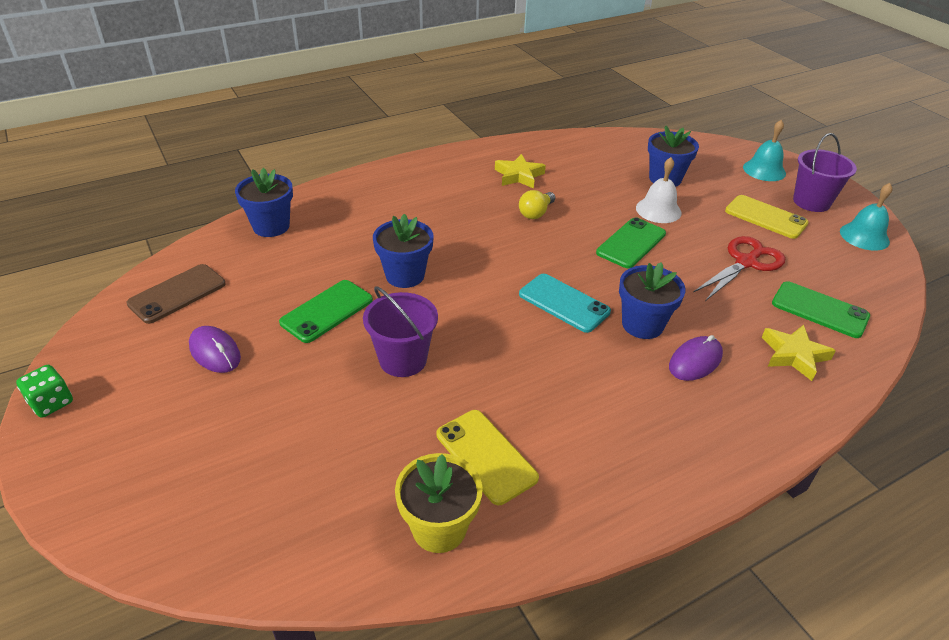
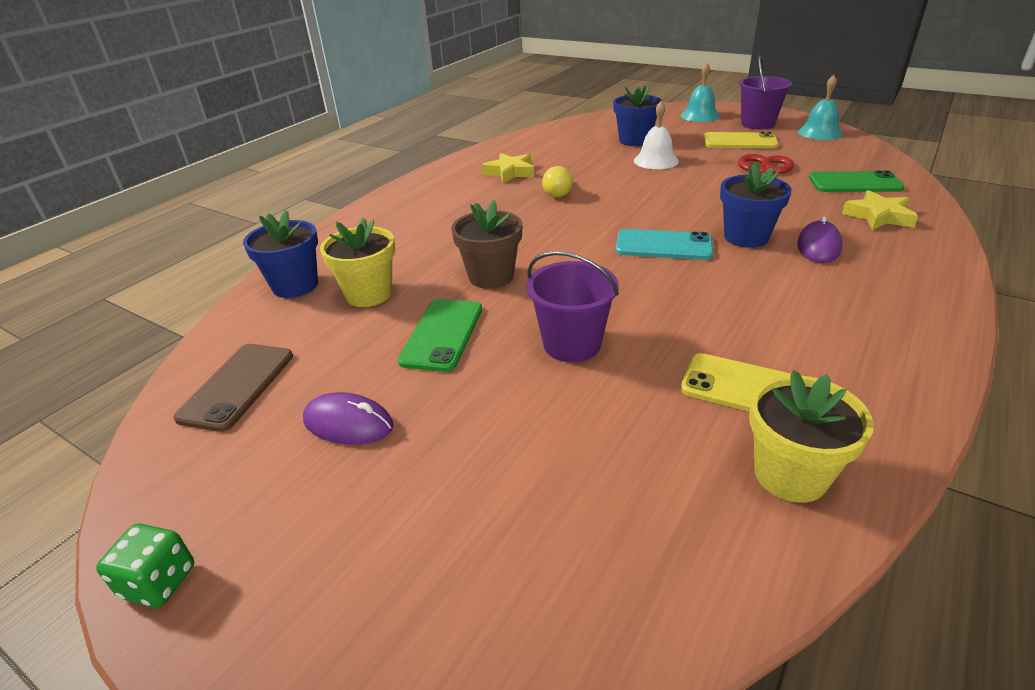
camera: 25 degrees left, 5 degrees down
(310, 255) = (369, 294): none -> yellow flower pot
(405, 275) = (491, 276): blue flower pot -> brown flower pot
(631, 243) = (663, 187): green phone -> none

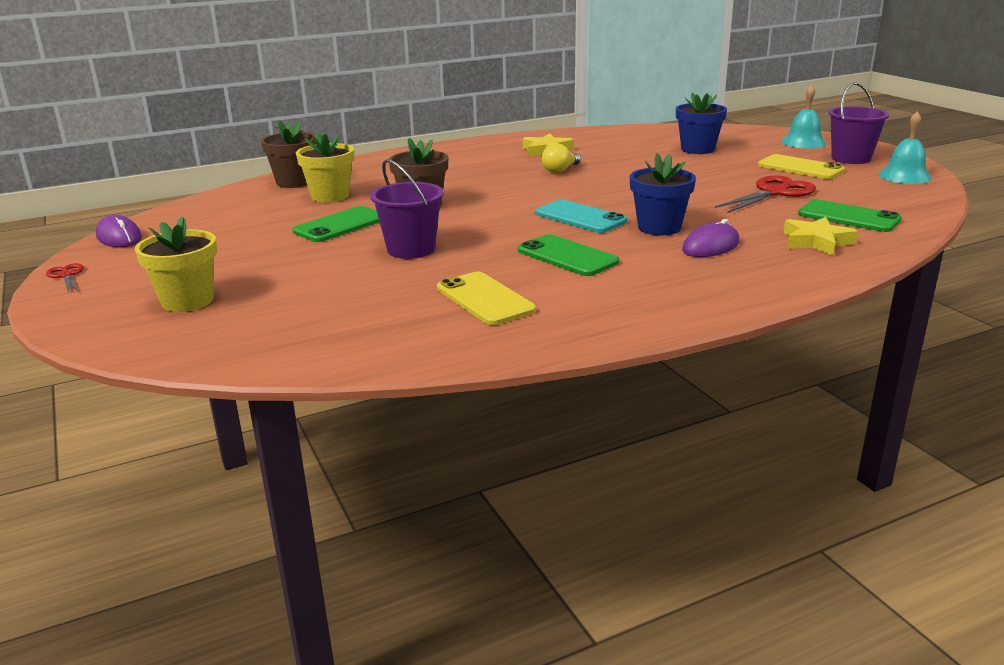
camera: 30 degrees right, 10 degrees down
(159, 581) = (66, 275): green dice -> red scissors
(237, 386) = (197, 218): brown phone -> none
(295, 285) = (294, 182): blue flower pot -> brown flower pot
(348, 423) = (227, 248): purple mouse -> purple mouse (119, 237)
(656, 160) = (687, 166): white bell -> none
(730, 299) = (567, 256): none -> green phone
(790, 475) = (430, 337): yellow flower pot -> yellow flower pot (187, 301)

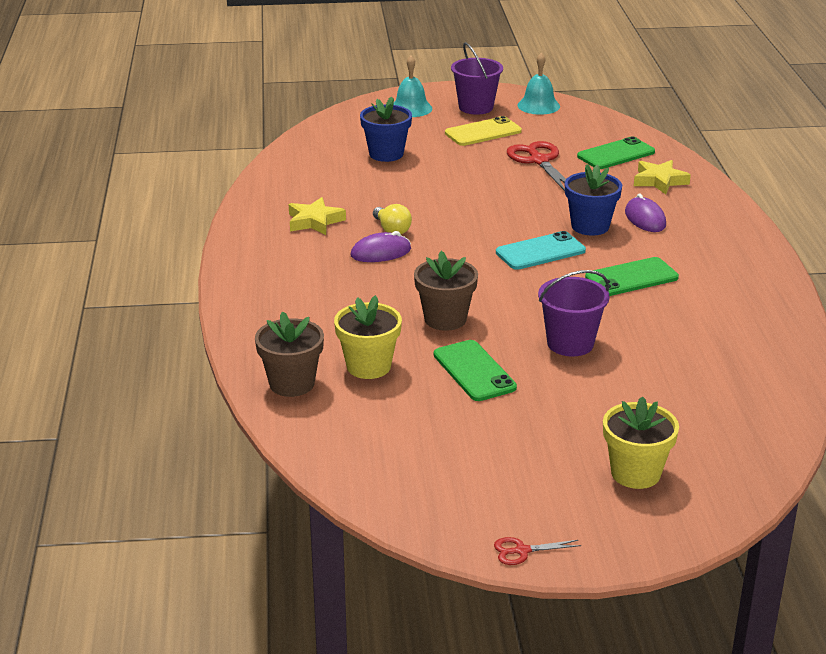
camera: 70 degrees left, 5 degrees up
(119, 237) = (412, 516): purple mouse -> purple mouse (380, 252)
(484, 299) = (703, 329): yellow phone -> none

